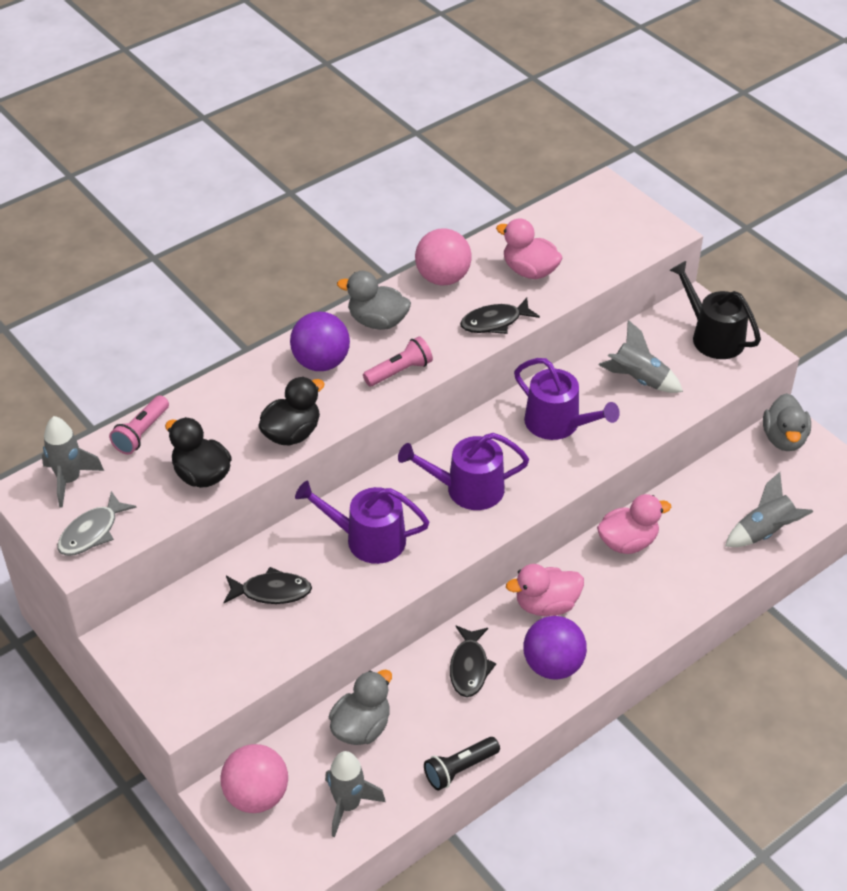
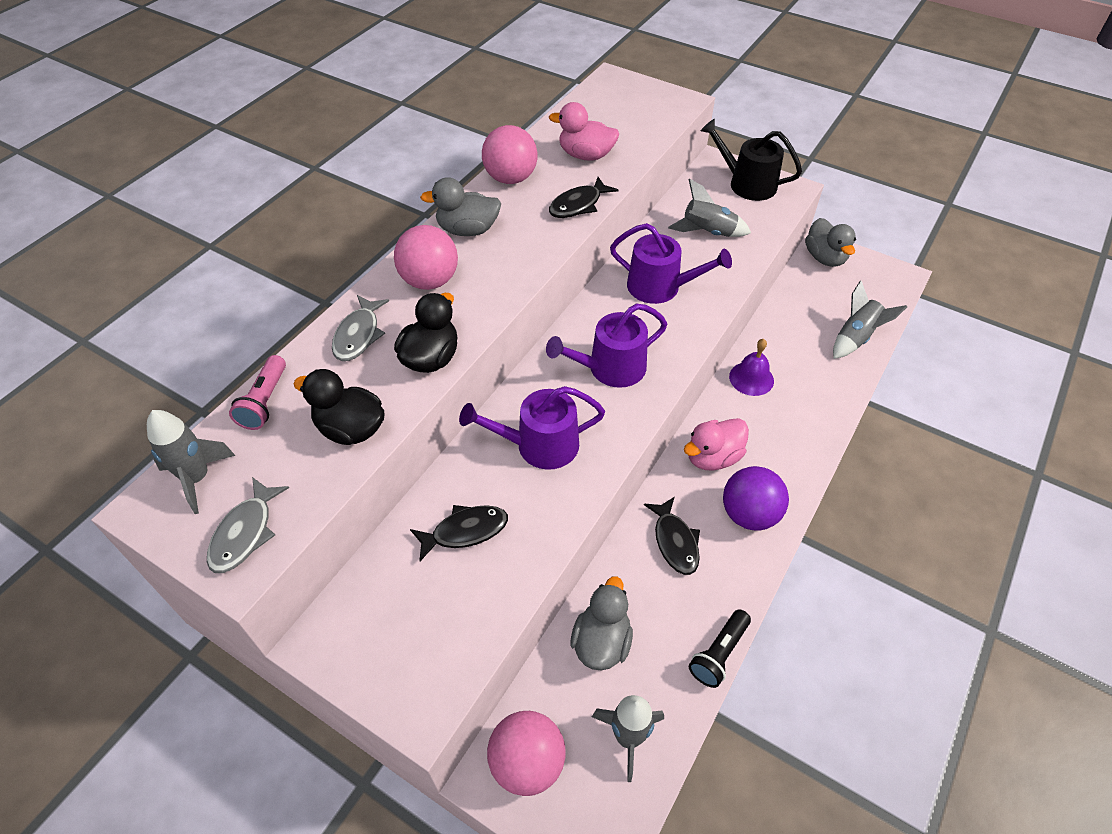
camera: 20 degrees left, 5 degrees up
(239, 396) = (358, 335): none -> grey fish
(321, 362) = (430, 281): purple ball -> pink ball
(399, 371) = (511, 270): pink flashlight -> none
(628, 542) = (751, 378): pink duck -> purple bell

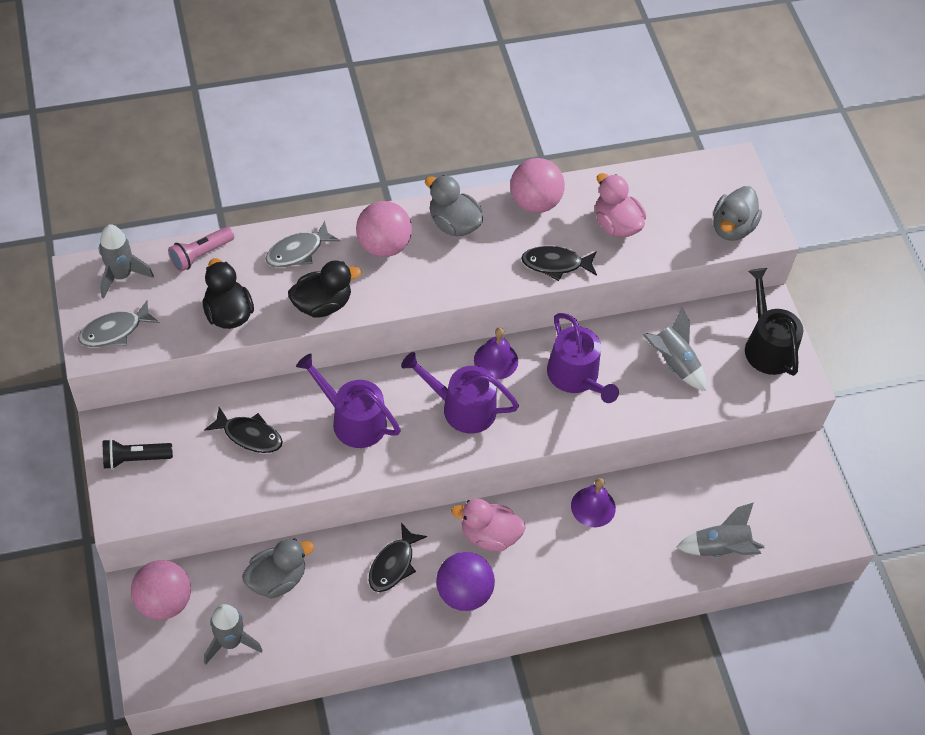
camera: 40 degrees right, 5 degrees up
(592, 318) = (496, 360): none -> purple bell
(719, 654) = (336, 651): black flashlight -> black flashlight (135, 459)
(825, 258) = (792, 465): grey duck -> grey duck (732, 227)

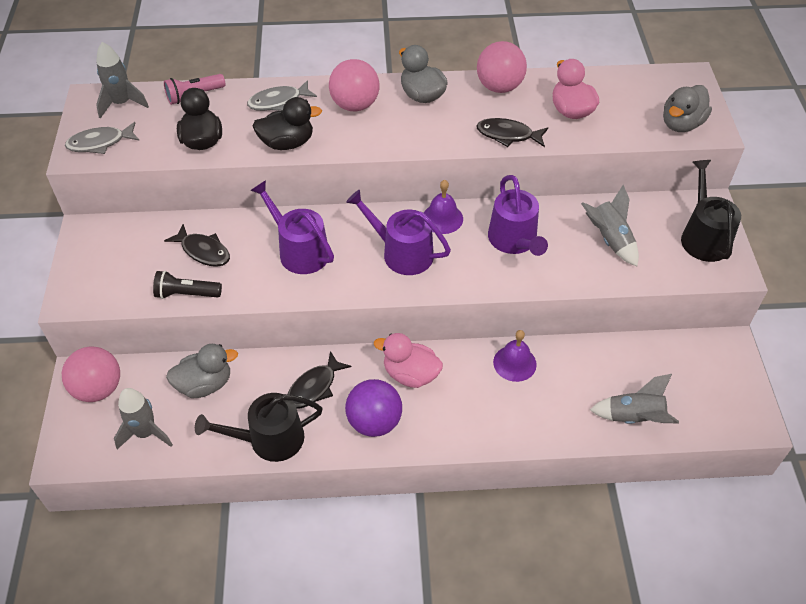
camera: 15 degrees right, 5 degrees down
(135, 459) = (97, 257): black flashlight -> black flashlight (186, 294)
(361, 628) = (269, 439): none -> black watering can

